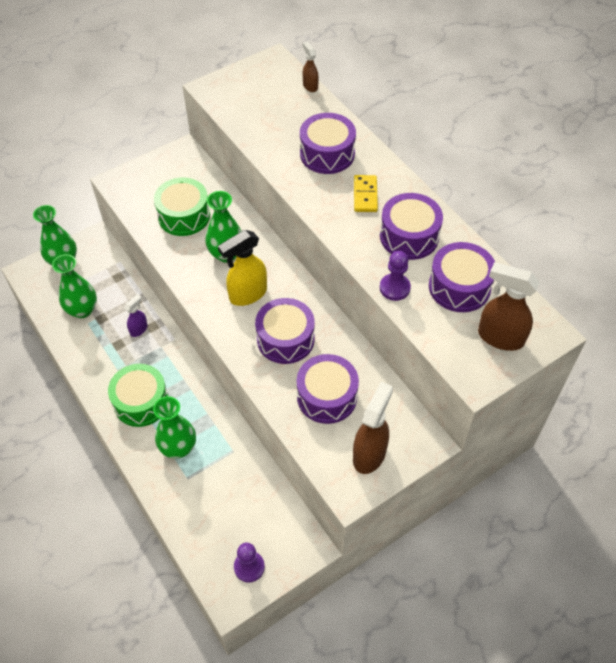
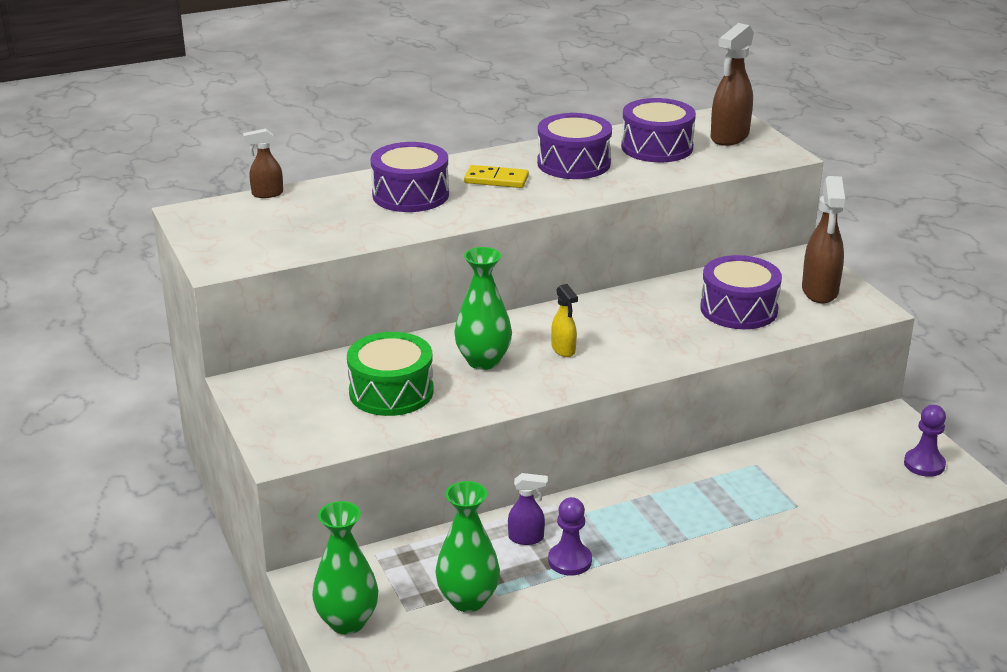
camera: 80 degrees left, 25 degrees down
(139, 329) = (526, 538): purple spray bottle -> purple spray bottle turned 135 degrees clockwise
(141, 402) = (666, 542): green drum -> none
(178, 448) = (748, 510): green vase -> none
(247, 294) = (563, 350): yellow spray bottle -> yellow spray bottle, size x0.55
(285, 339) = (646, 328): purple drum -> none
(369, 454) = (820, 292): brown spray bottle -> brown spray bottle turned 120 degrees counterclockwise
(394, 288) = (651, 179): purple pawn -> purple pawn (570, 561)

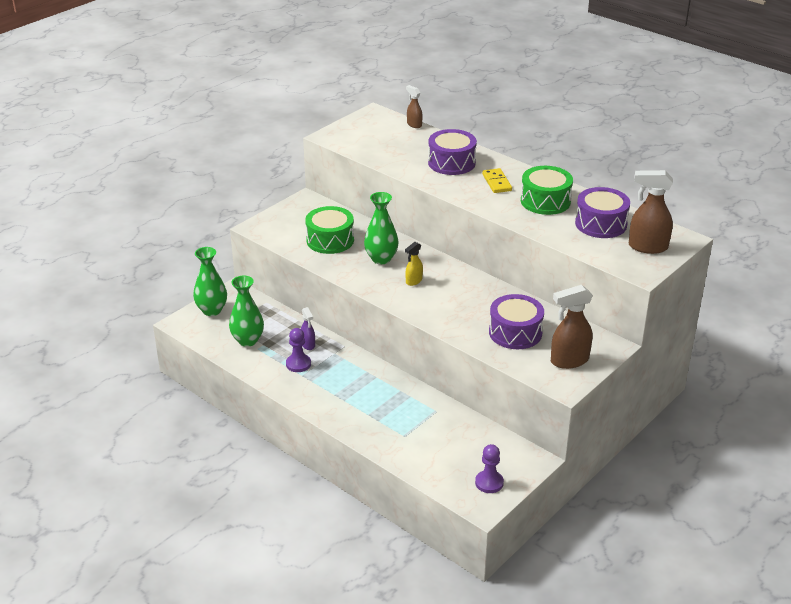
camera: 65 degrees right, 5 degrees up
(573, 163) = (545, 201): purple drum -> green drum

